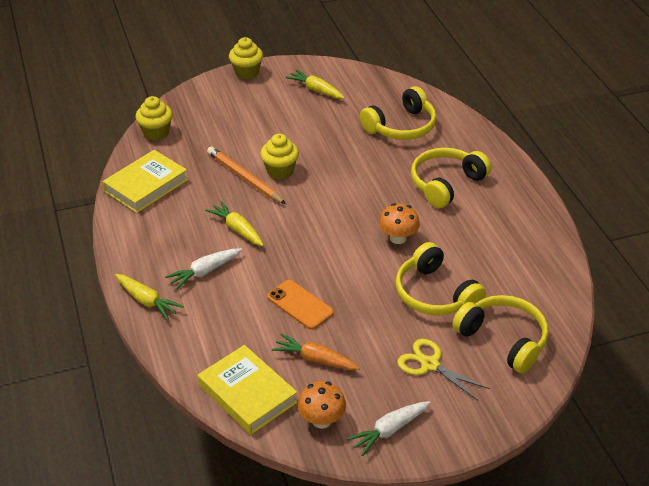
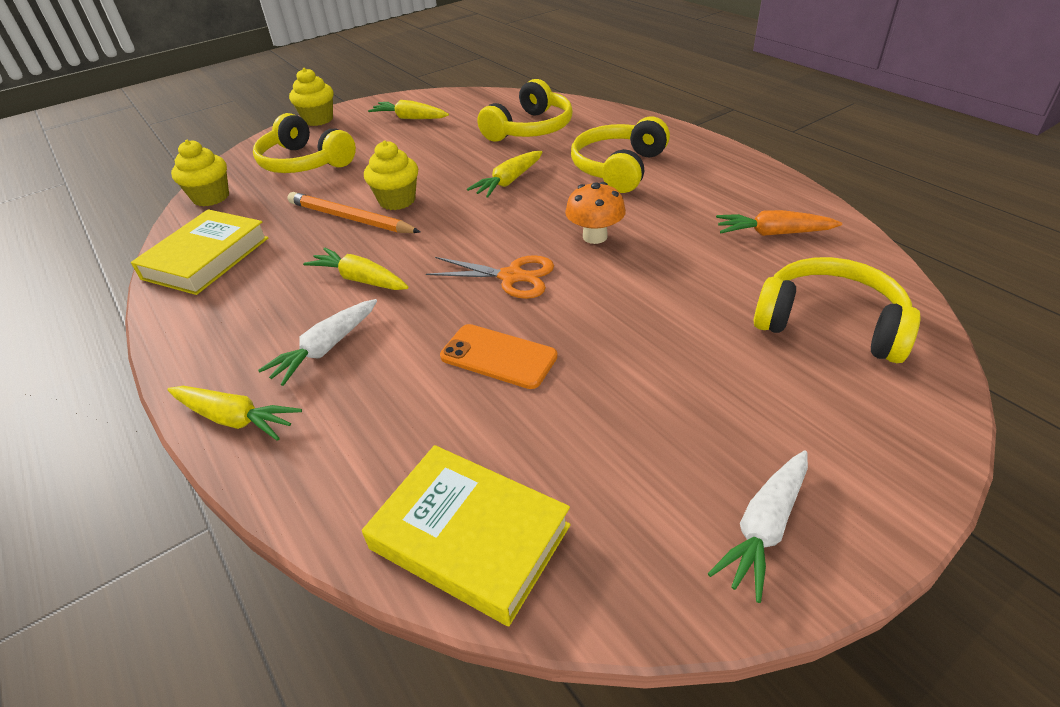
camera: 15 degrees left, 0 degrees up
(315, 359) = (564, 435): orange carrot -> orange carrot (773, 233)
(321, 420) = (632, 546): orange mushroom -> none
(331, 253) = (512, 277): none -> orange scissors
(362, 175) = (508, 181): none -> yellow carrot
(429, 364) = (751, 390): yellow scissors -> none
(435, 294) = (690, 290): yellow headphones -> yellow headphones (305, 162)

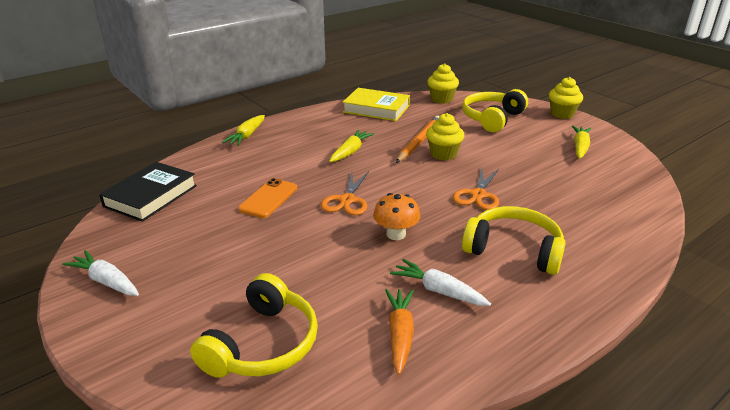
camera: 85 degrees right, 10 degrees down
(326, 348) = (290, 149): white carrot -> white carrot (439, 291)
(470, 537) = (151, 196): yellow book -> black book
(508, 181) = (478, 195): yellow carrot -> orange scissors
(530, 129) = (582, 203): yellow headphones -> none

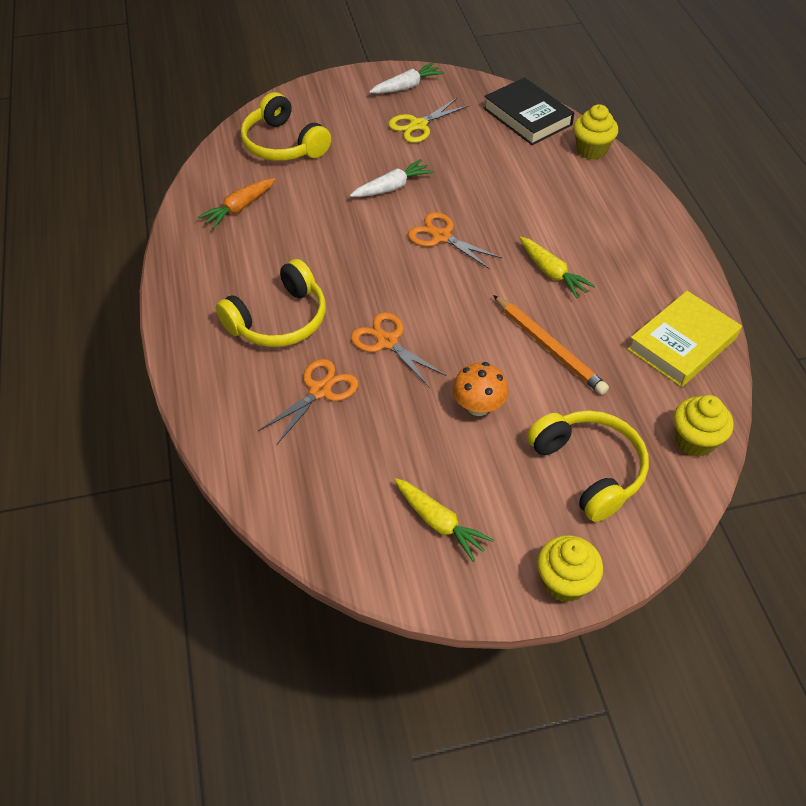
camera: 115 degrees right, 20 degrees up
(186, 253) = (418, 125): none -> yellow scissors
(247, 136) = (640, 199): yellow carrot -> none
(268, 198) = (478, 185): orange phone -> none
(396, 234) = (360, 250): orange mushroom -> orange mushroom (478, 406)
(400, 334) = (239, 208): orange carrot -> orange carrot turned 105 degrees clockwise
(439, 291) = (266, 246): white carrot -> white carrot (392, 187)
(443, 154) = (500, 356): yellow cupcake -> yellow cupcake (591, 150)
(551, 209) = (320, 390): none -> orange scissors

